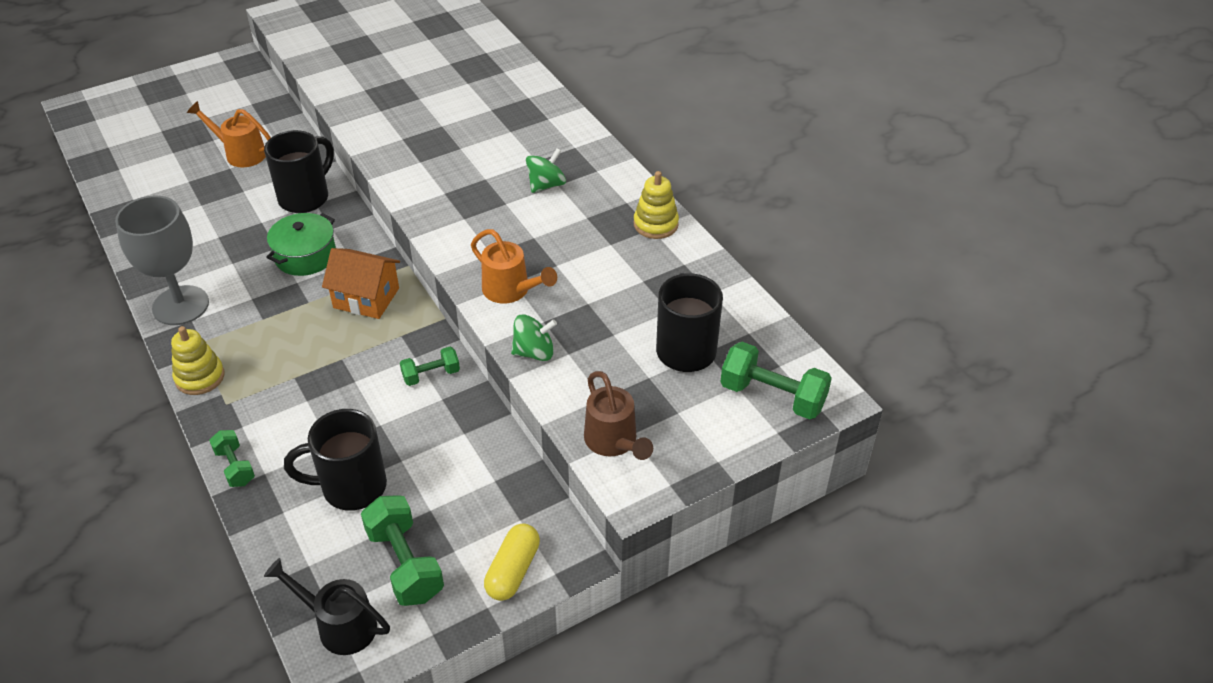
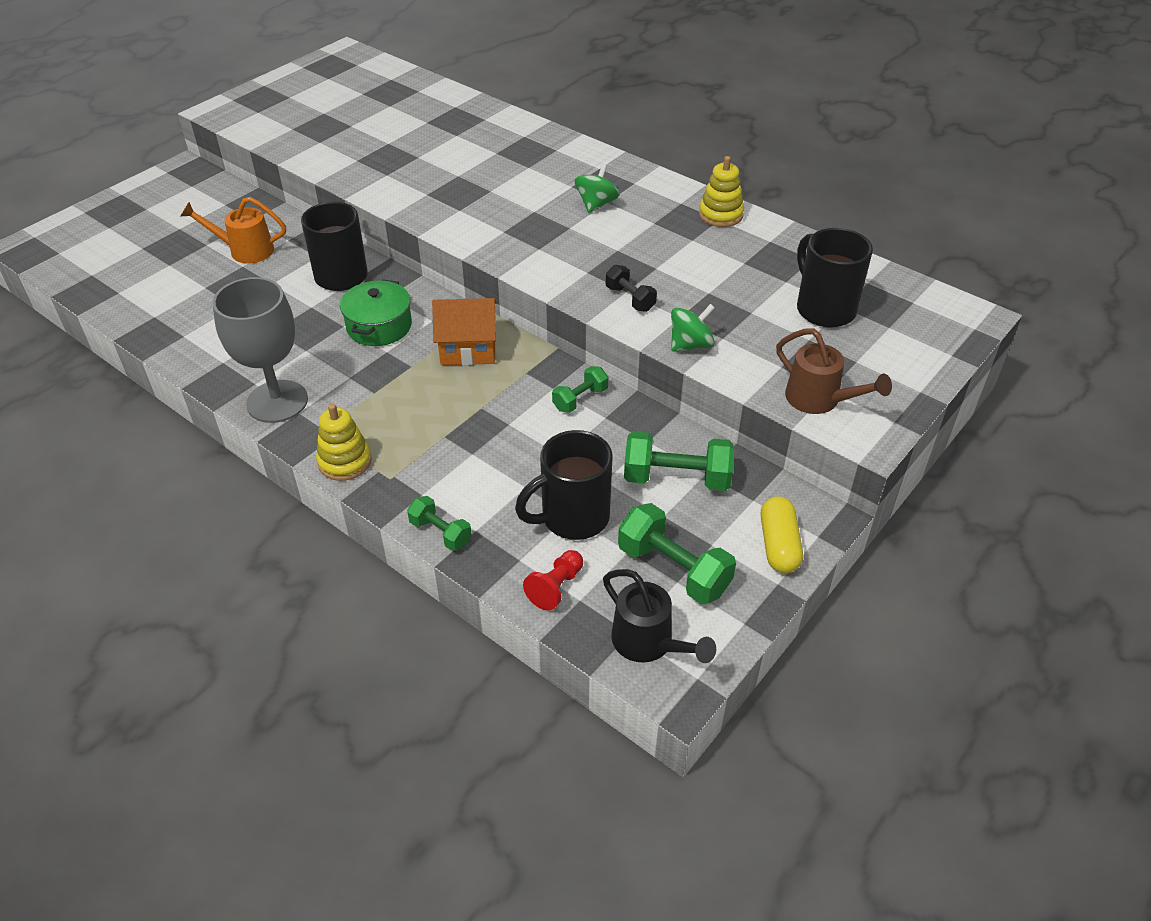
camera: 20 degrees left, 0 degrees up
(296, 547) = (556, 587): none -> red pawn
(339, 625) = (649, 643): black watering can -> black watering can turned 135 degrees counterclockwise
(511, 291) = (630, 299): orange watering can -> black dumbbell
(772, 396) = (926, 327): green dumbbell -> green dumbbell (676, 478)

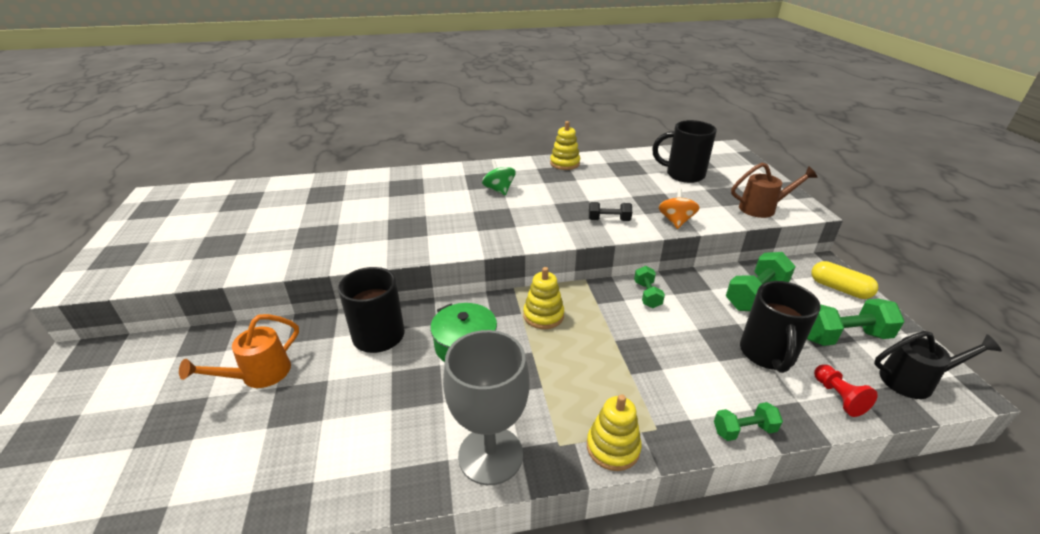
camera: 50 degrees left, 10 degrees down
(468, 348) = (543, 315): orange house -> yellow stacking toy
(690, 344) = (675, 221): green spinning top -> orange spinning top

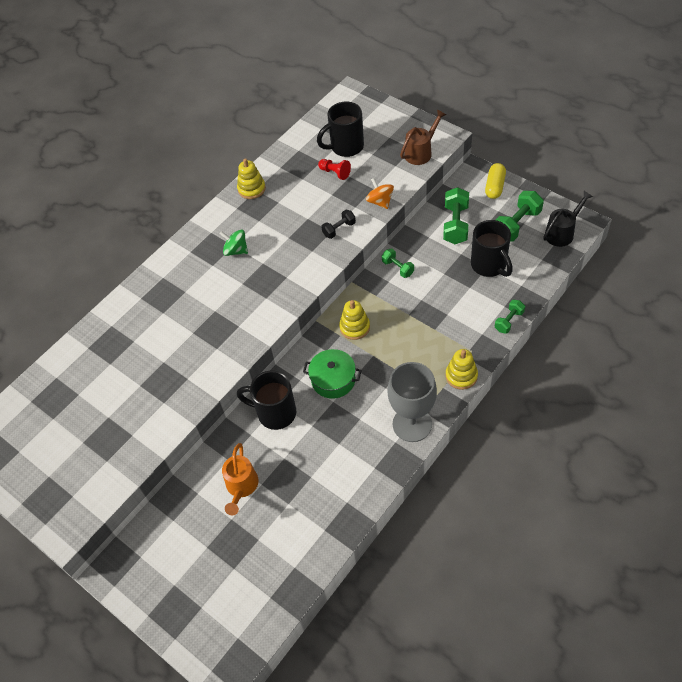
camera: 35 degrees left, 20 degrees up
(838, 397) = (536, 269): red pawn -> red pawn (335, 173)
(839, 288) = (494, 186): yellow capsule -> yellow capsule turned 75 degrees counterclockwise

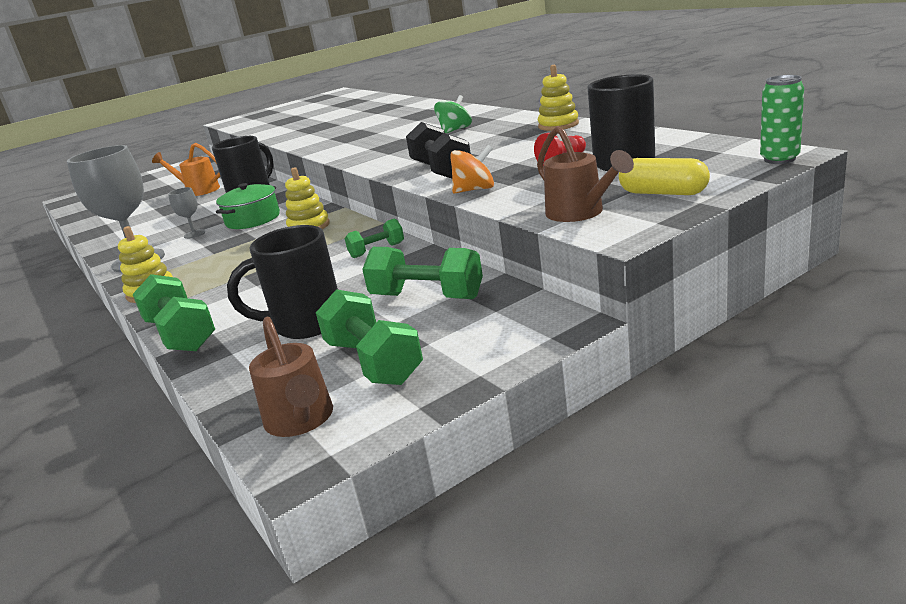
camera: 105 degrees right, 30 degrees down
(339, 229) = (441, 170): black dumbbell -> black dumbbell, size x1.70
(356, 94) = (779, 159): none -> green can
(361, 412) = (194, 234): none -> grey goblet
(494, 186) = (501, 344): yellow capsule -> yellow capsule (663, 193)
(509, 321) = (181, 334): green dumbbell -> green dumbbell, size x1.70
(562, 232) = (301, 421): black watering can -> brown watering can

